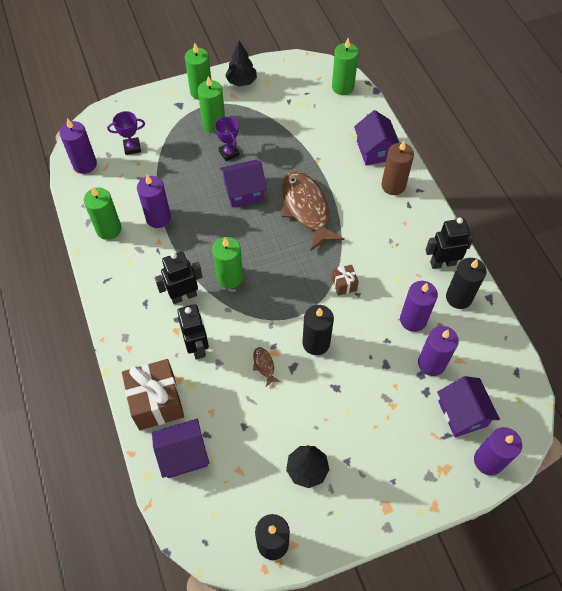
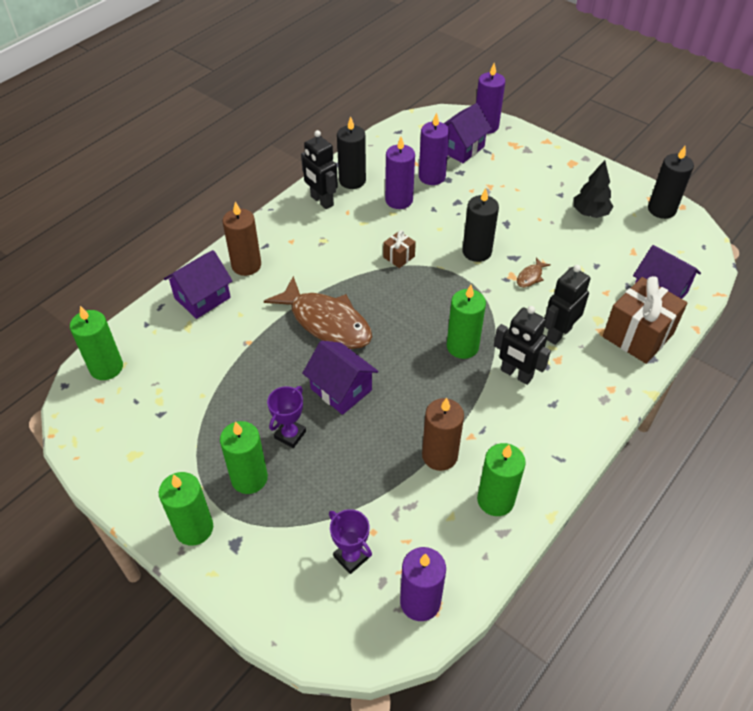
camera: 120 degrees left, 10 degrees down
(158, 218) = (439, 455): purple candle -> brown candle
(241, 81) = (148, 487): black tree -> none
(306, 209) = (326, 322): brown fish -> brown fish turned 90 degrees counterclockwise

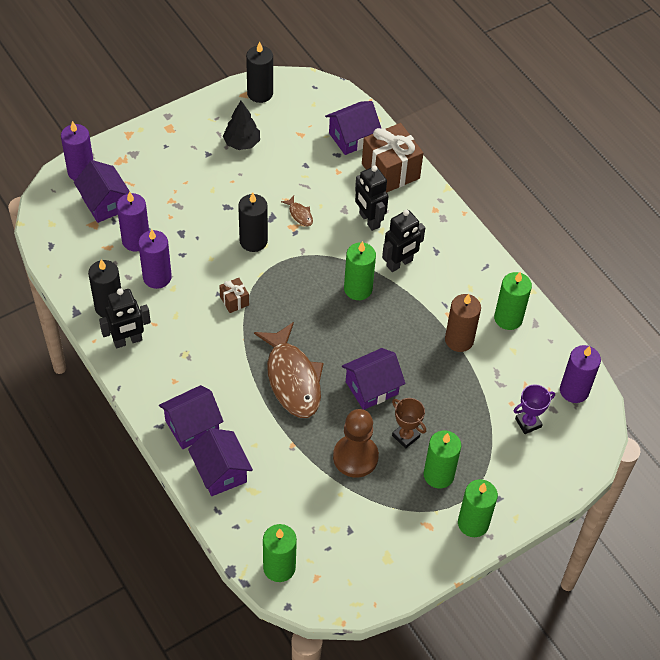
camera: 75 degrees left, 5 degrees up
(246, 265) = (192, 426): brown candle -> purple house
(250, 396) = (355, 457): none -> brown pawn
(290, 435) = (405, 436): purple trophy -> brown trophy
(326, 322) = (292, 379): brown fish -> brown fish turned 105 degrees clockwise

